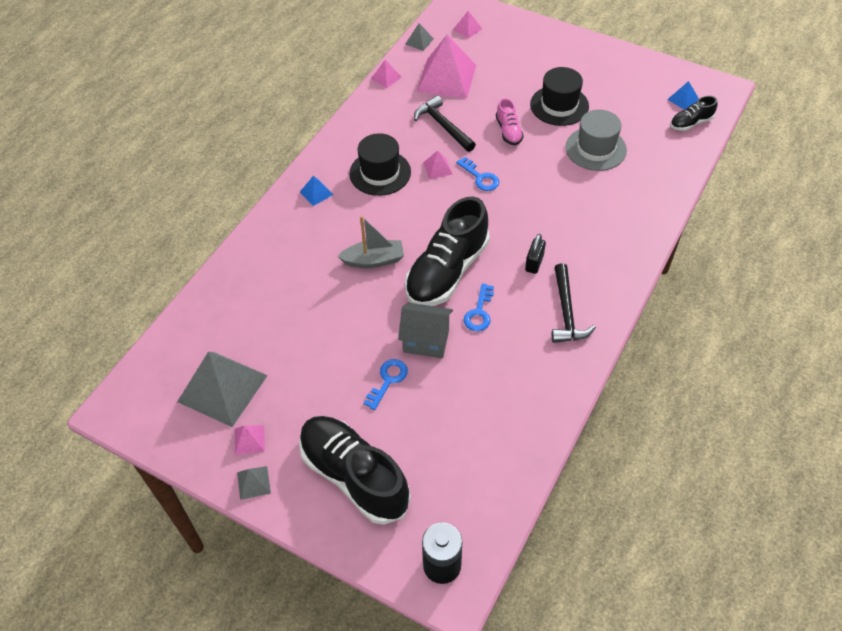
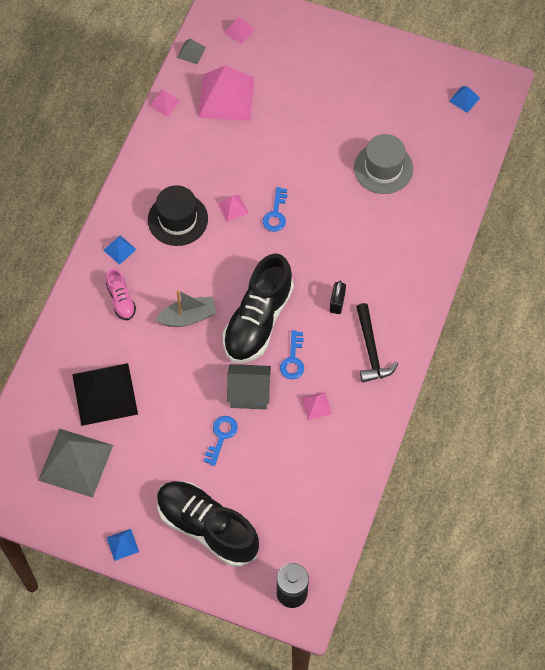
camera: 10 degrees left, 10 degrees up
(249, 440) = (110, 507): pink pyramid -> pink pyramid (316, 405)
(253, 482) = (122, 544): grey pyramid -> blue pyramid
(270, 323) = (104, 394): none -> black pyramid
(443, 126) = (231, 157): black hammer -> none
(480, 177) = (276, 214): blue key -> blue key turned 60 degrees clockwise
(508, 131) = (296, 157): pink shoe -> pink shoe (121, 300)
(559, 105) = (343, 120): black hat -> none
(691, 123) = (473, 127): black shoe -> none

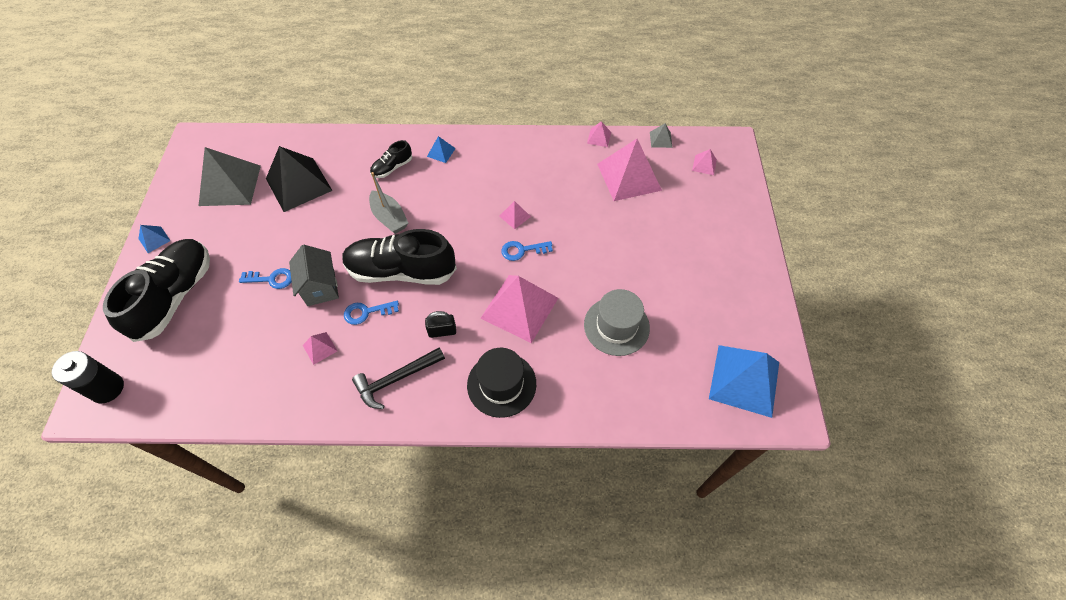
camera: 70 degrees right, 5 degrees down
(121, 300) = (392, 168): pink shoe -> black shoe
(177, 219) = (486, 181): black hat -> black hat (501, 384)
(336, 235) = (519, 307): none -> pink pyramid
(464, 99) = (744, 380): blue pyramid -> blue pyramid, size x2.29

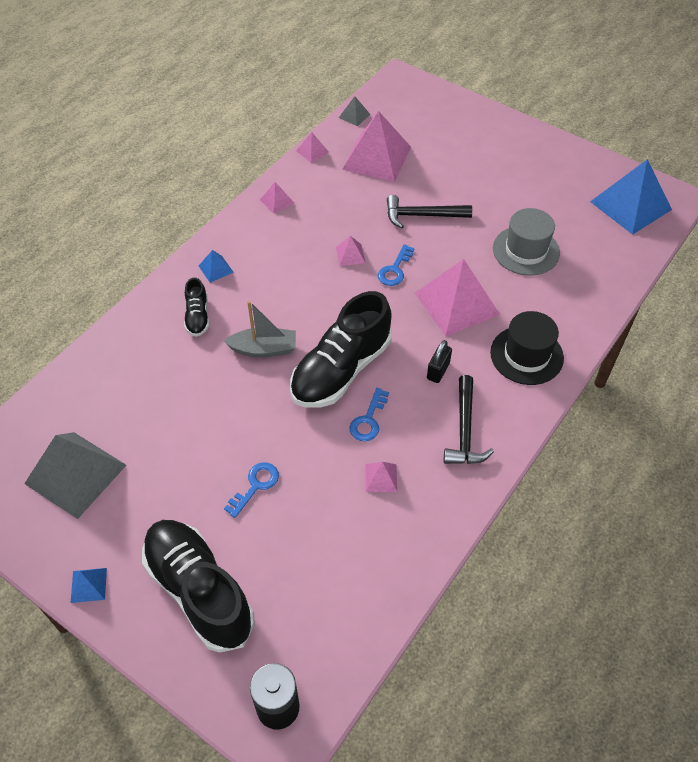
camera: 55 degrees left, 5 degrees down
(299, 184) = (140, 407): black pyramid -> none
(321, 287) = (305, 446): grey house -> none
(593, 237) = (422, 215): none -> black hammer
(704, 165) = (408, 107): pink pyramid -> pink pyramid (276, 201)

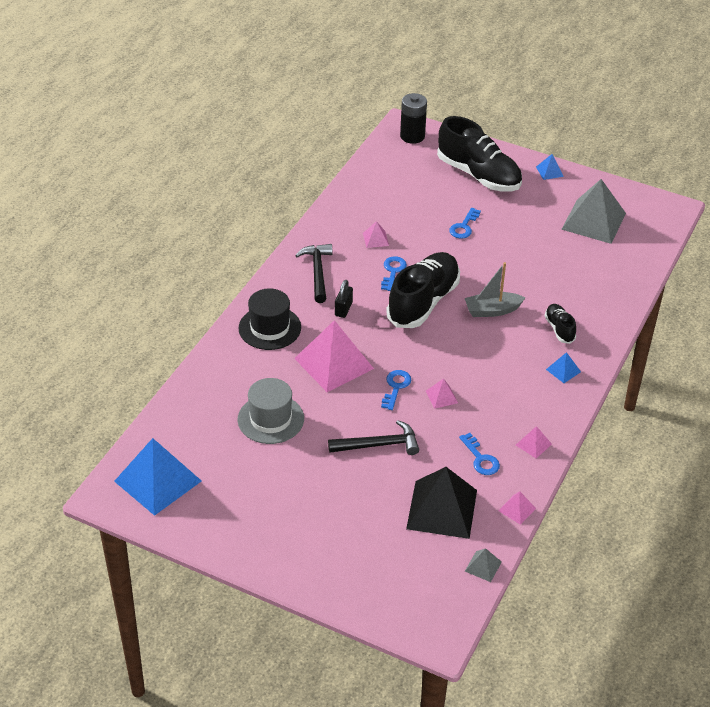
camera: 170 degrees right, 10 degrees down
(330, 194) = (480, 458): none -> blue key
(376, 158) = (442, 509): pink pyramid -> black pyramid

